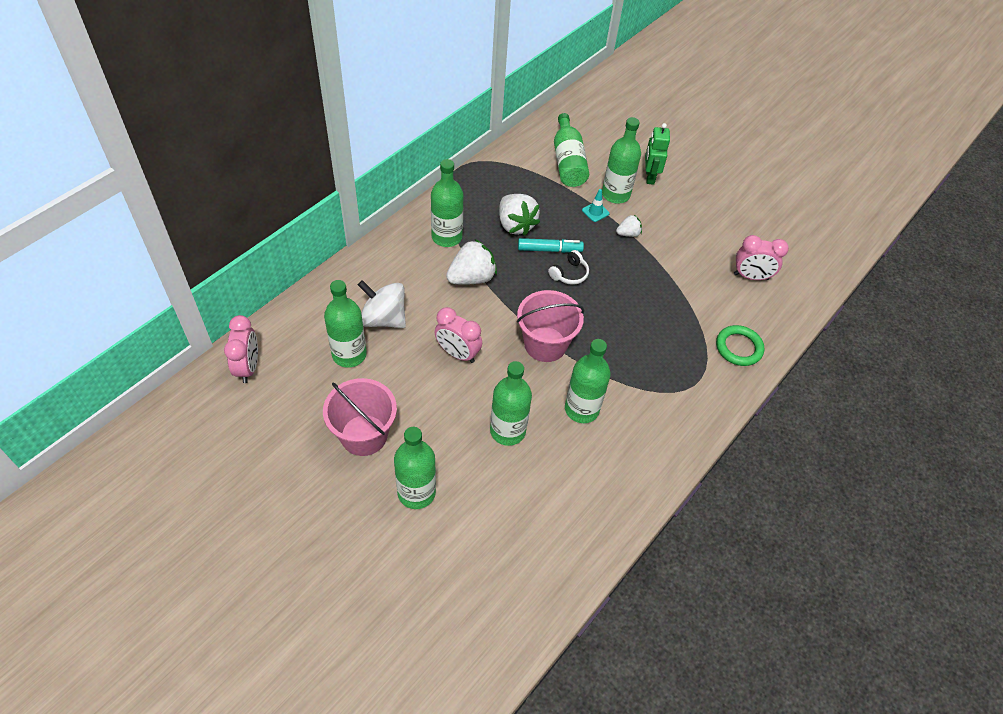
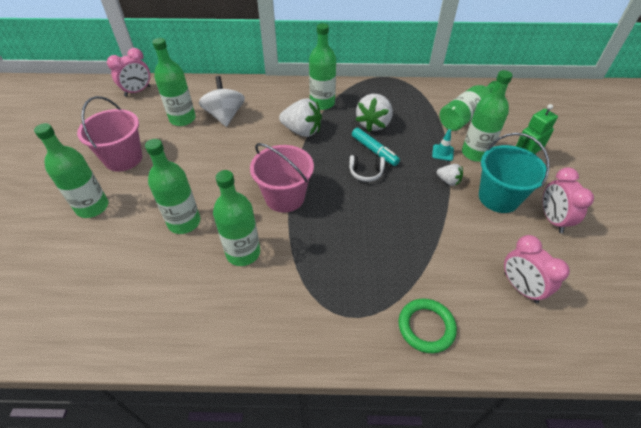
camera: 55 degrees right, 5 degrees down
(457, 353) = (230, 160): pink clock -> pink clock (552, 219)
(671, 221) = (498, 197): none -> turquoise bucket

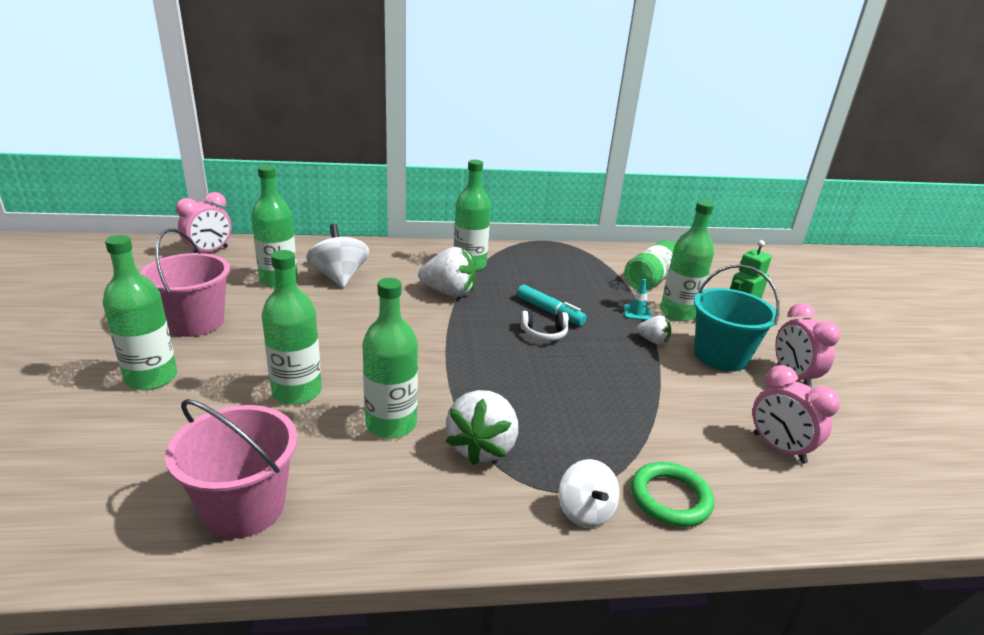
camera: 10 degrees left, 20 degrees down
(285, 197) = (439, 361): pink bucket -> pink bucket (244, 507)
(363, 334) = (585, 511): none -> white spinning top
(373, 124) = (541, 285): white strawberry -> white strawberry (482, 447)

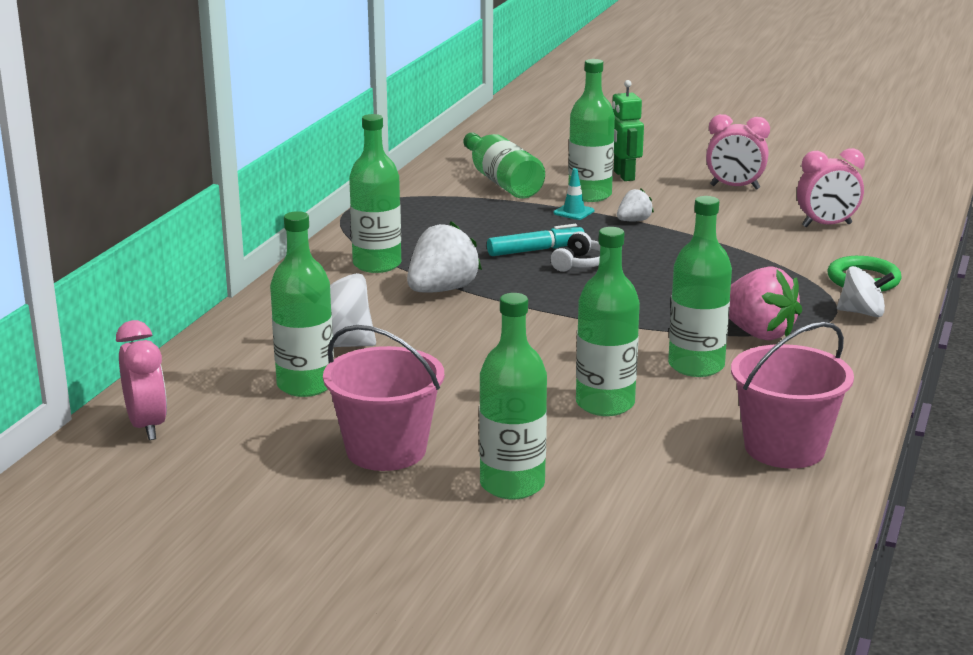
camera: 60 degrees left, 5 degrees down
(482, 447) = (757, 333): white strawberry -> pink strawberry
(720, 356) = (682, 203): turquoise bucket -> none

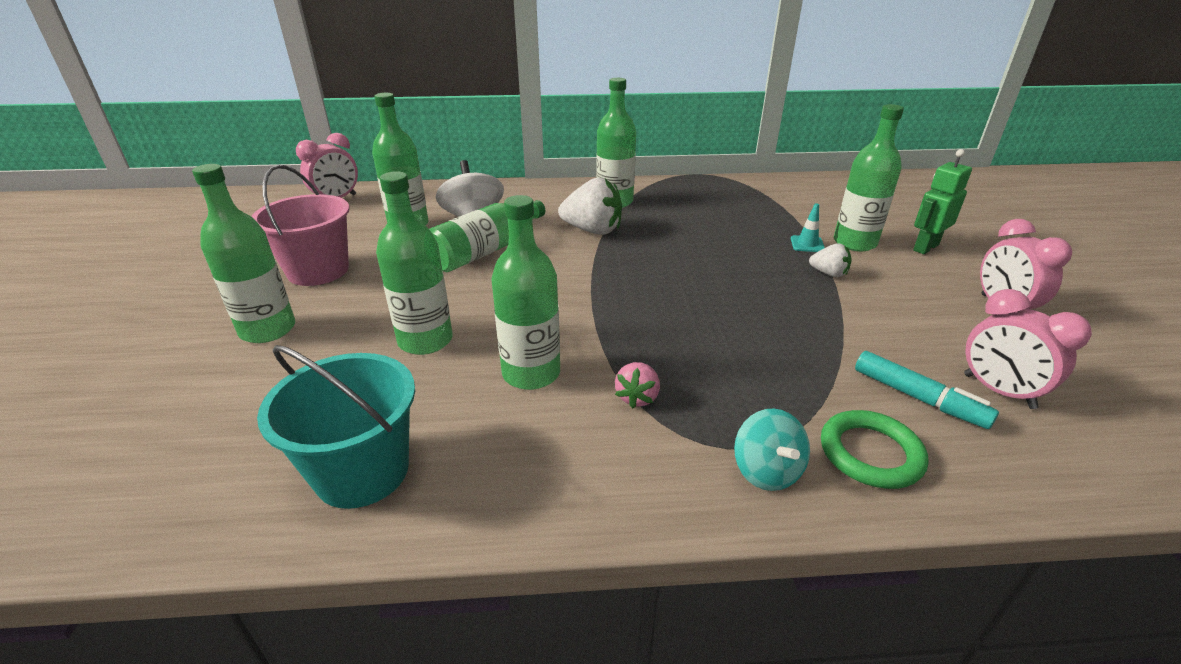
camera: 65 degrees right, 10 degrees up
(502, 182) = (824, 205): green bottle -> green bottle (486, 251)
(535, 250) = (706, 246): turquoise marker -> turquoise marker (917, 397)
(580, 264) = (702, 270): white headphones -> none
(757, 333) = (637, 397): pink strawberry -> pink strawberry, size x0.54
(784, 448) = (362, 471): pink bucket -> turquoise bucket
(862, 313) = (766, 471): white spinning top -> turquoise spinning top

